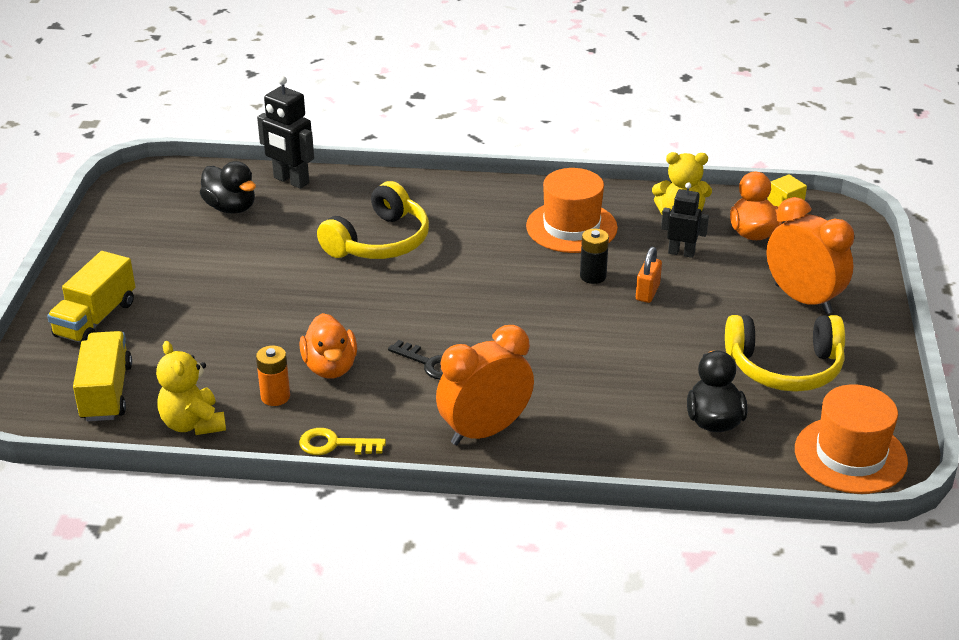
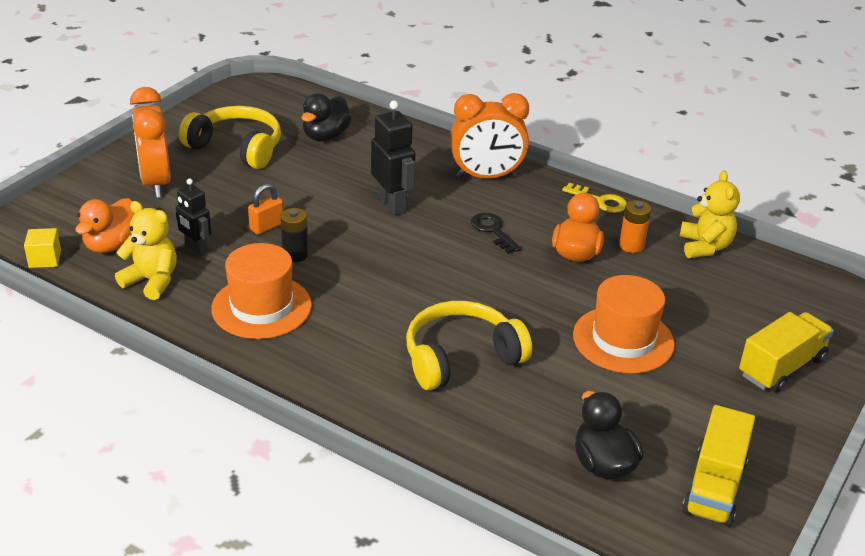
camera: 155 degrees left, 0 degrees up
(106, 392) = (775, 293): yellow truck -> yellow truck (714, 487)
(291, 181) = (513, 481): black robot -> black robot (392, 205)
(850, 455) = (266, 96): orange hat -> orange hat (623, 340)

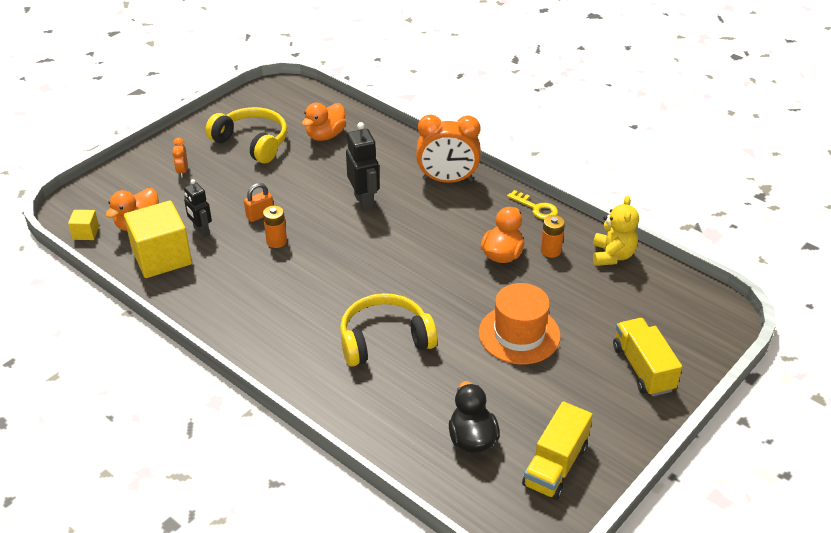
camera: 10 degrees right, 5 degrees up
(152, 281) = (162, 257): yellow teddy bear -> yellow cube
(156, 183) = (182, 171): orange clock -> orange clock, size x0.46
(261, 307) = (240, 285): orange hat -> none
(295, 254) = (276, 241): black battery -> orange battery
(325, 136) = (325, 135): black duck -> orange duck
(493, 231) = (440, 230): black key -> none
(781, 367) = (643, 368): yellow truck -> yellow truck turned 75 degrees counterclockwise

